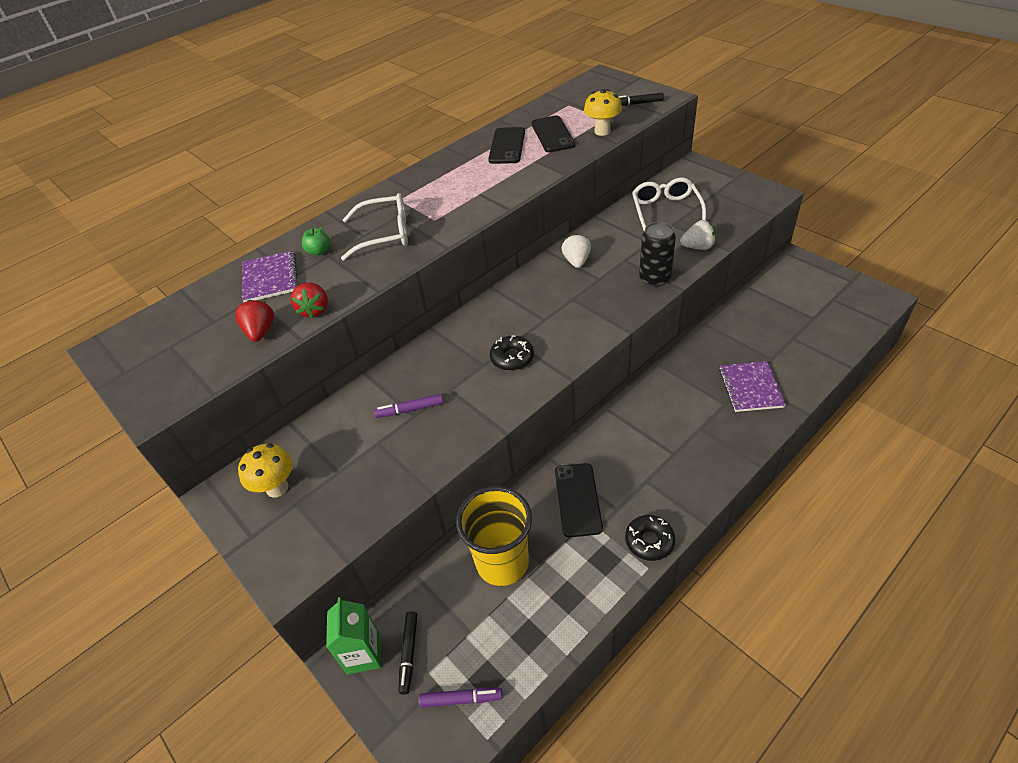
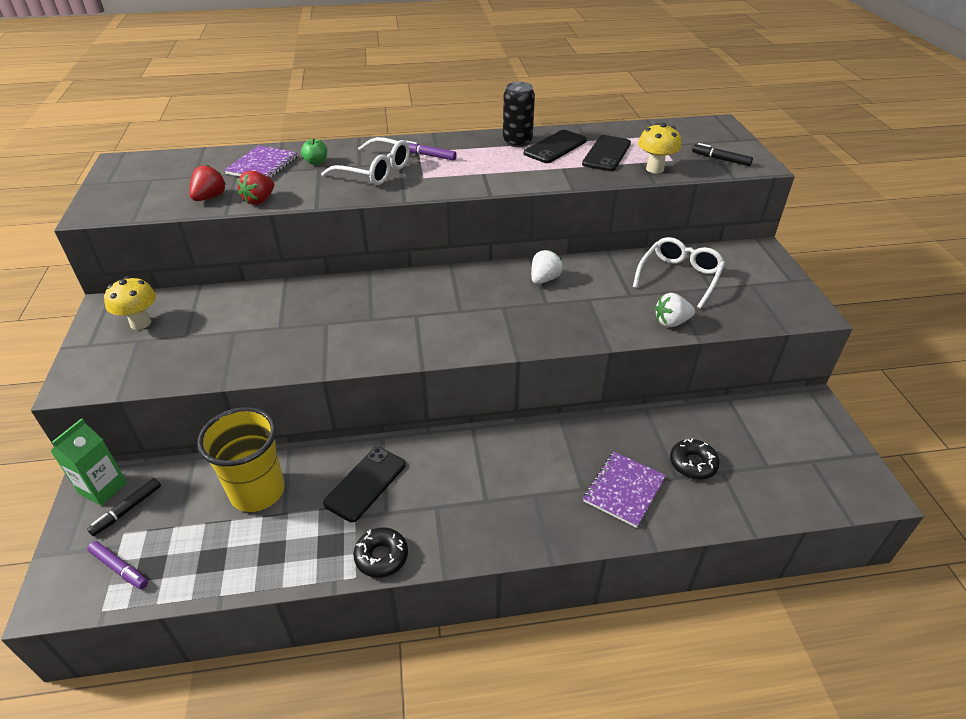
camera: 30 degrees right, 5 degrees down
(410, 409) = (282, 321): purple marker -> purple marker (428, 155)
(512, 358) = (398, 326): black donut -> black donut (693, 464)
(654, 278) = (596, 328): black can -> black can (517, 142)
(698, 247) = (671, 322): white strawberry -> white strawberry turned 135 degrees clockwise

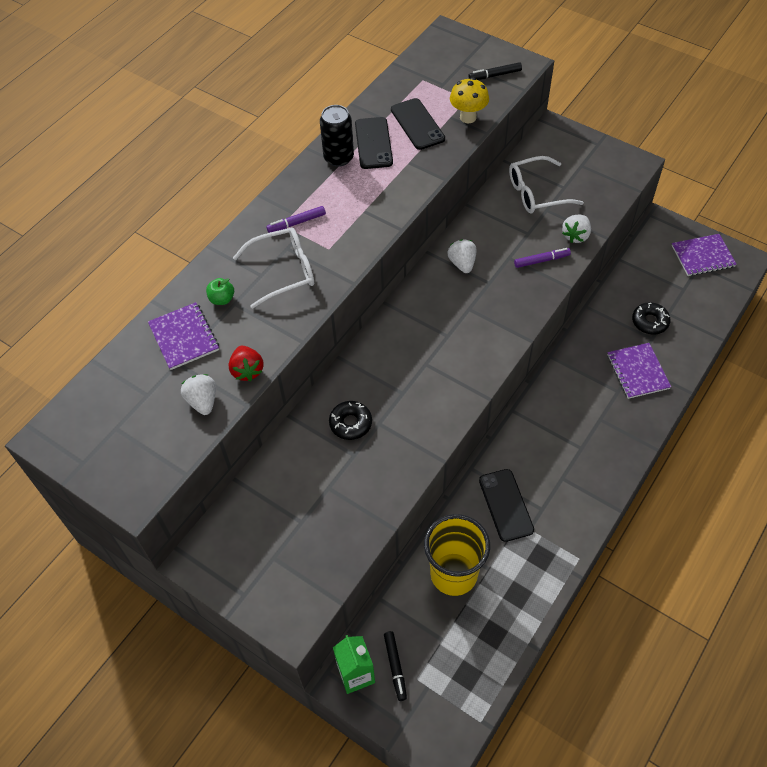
camera: 45 degrees left, 15 degrees up
(119, 568) = (451, 695): purple marker -> purple marker (541, 260)
(140, 323) = (249, 546): yellow mushroom -> none
(210, 197) = (202, 401): red strawberry -> white strawberry
(381, 556) = (575, 534): black donut -> black donut (350, 423)
(679, 277) = (536, 193): white glasses -> white glasses turned 90 degrees counterclockwise
(827, 457) = (703, 256): none -> purple notebook

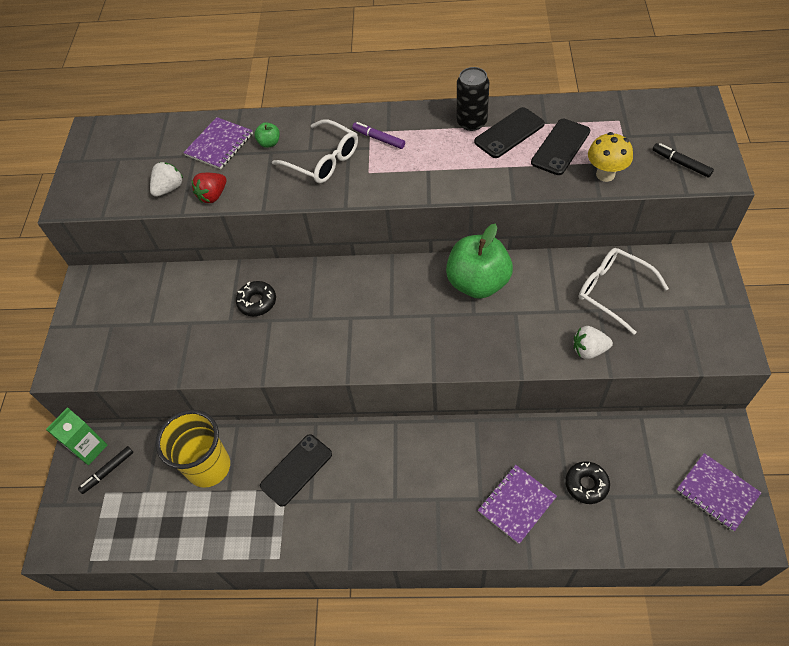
camera: 60 degrees right, 0 degrees up
(462, 263) = (478, 283): white strawberry -> green apple
(541, 260) = (533, 339): purple marker -> none

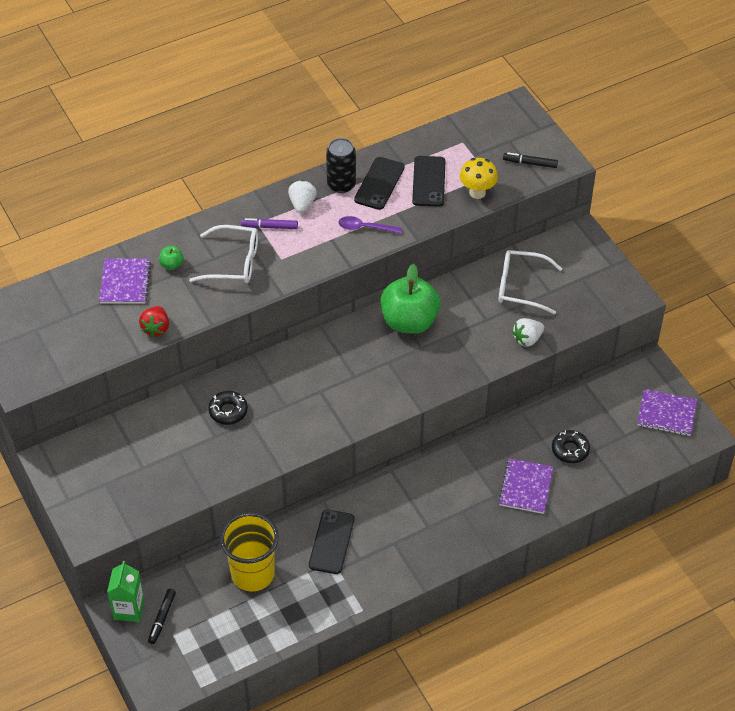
camera: 35 degrees left, 5 degrees down
(169, 188) = (109, 337): white strawberry -> white strawberry (302, 204)
(468, 170) = (365, 228): none -> purple spoon

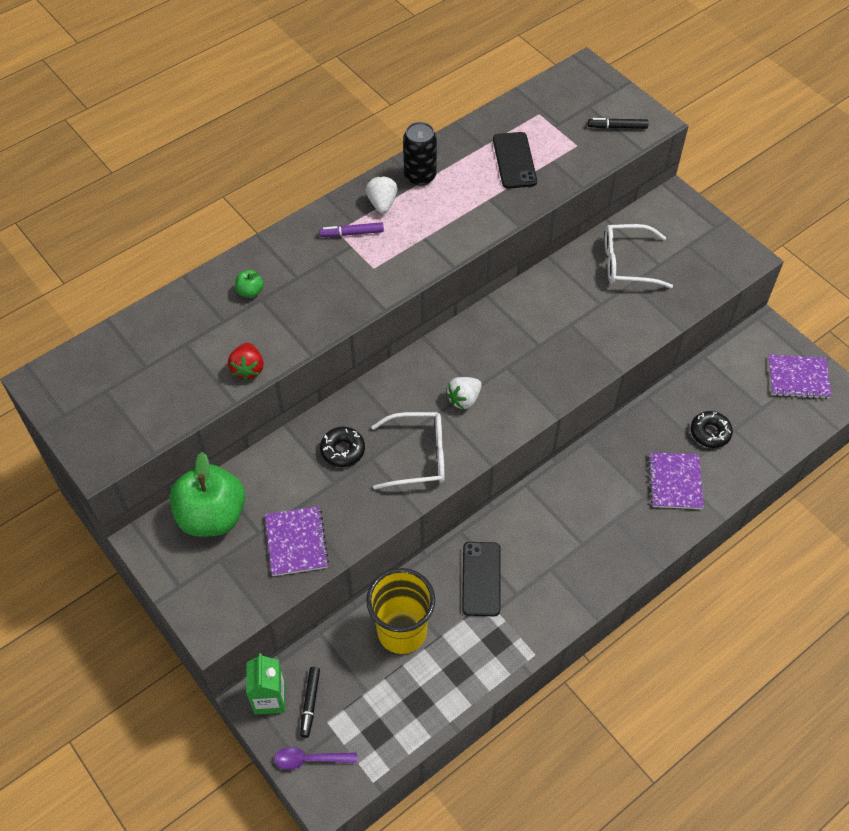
camera: 10 degrees left, 5 degrees up
(125, 282) = (200, 320): purple notebook -> purple notebook (296, 542)
(233, 262) = (320, 279): white glasses -> white glasses (418, 456)
(365, 228) = (458, 220): purple spoon -> purple spoon (309, 759)
(379, 183) = (461, 170): black phone -> none
(409, 321) = (518, 318): green apple -> green apple (212, 516)
(477, 192) = (570, 166): yellow mushroom -> none
(527, 339) = (650, 320): white strawberry -> white strawberry (464, 399)

